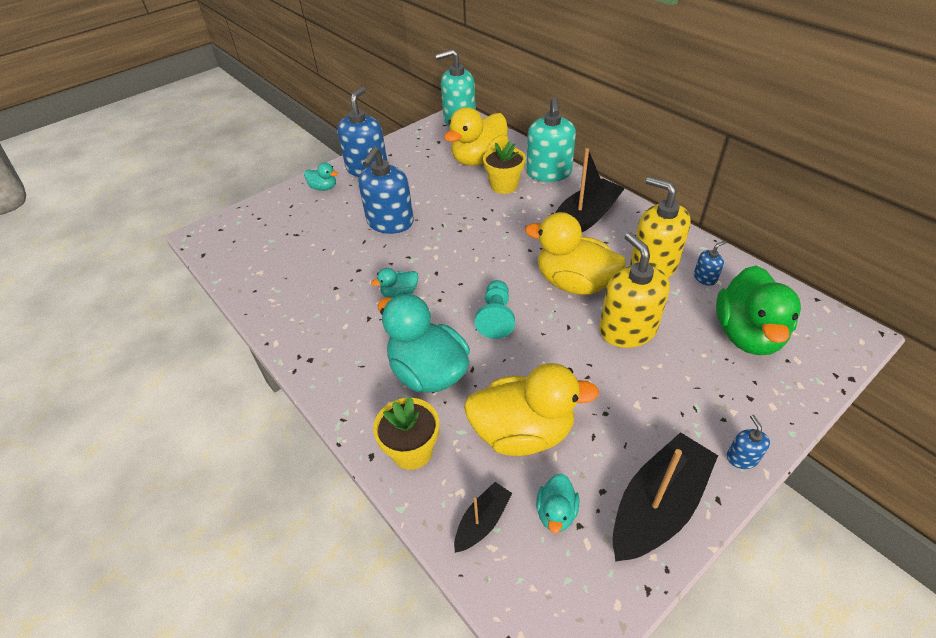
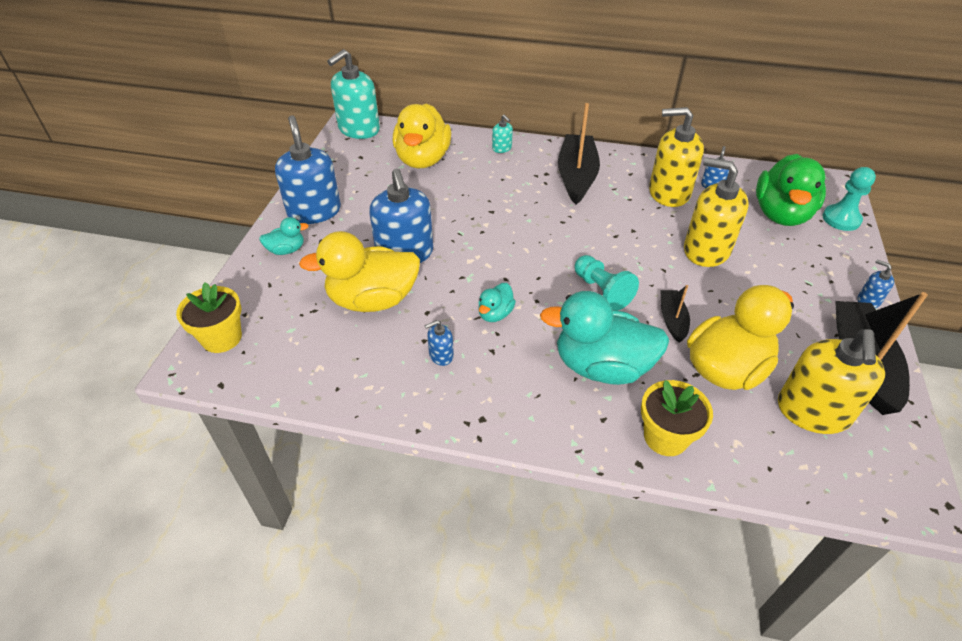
camera: 40 degrees left, 0 degrees up
(333, 303) = (441, 355): none -> blue soap dispenser
(482, 522) = (777, 453): black boat -> black boat (672, 320)
(504, 185) = (475, 174): yellow flower pot -> yellow flower pot (222, 338)
(549, 173) = (502, 148): turquoise soap dispenser -> turquoise soap dispenser, size x0.44
(556, 512) = (813, 411): turquoise duck -> yellow soap dispenser
(574, 283) = (628, 233): yellow duck -> yellow duck (372, 300)
(747, 334) = (781, 214): green duck -> green duck turned 45 degrees clockwise
(813, 370) = (841, 219): none -> turquoise pawn

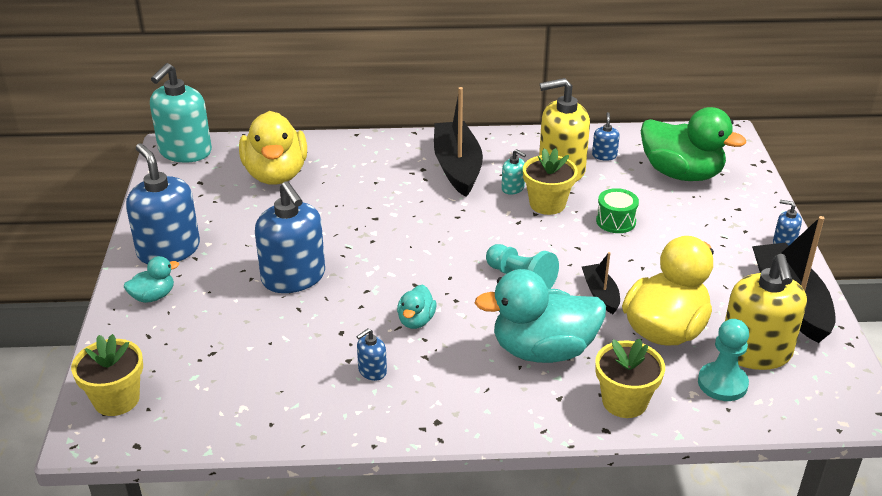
camera: 15 degrees left, 10 degrees down
(372, 300) = (275, 330): yellow duck -> none
(502, 148) = (363, 149): turquoise soap dispenser -> turquoise soap dispenser (513, 188)
(647, 223) = (547, 204): none -> yellow flower pot
(706, 250) = (615, 221): yellow soap dispenser -> green drum
(781, 214) = (681, 174): green duck -> green duck turned 60 degrees counterclockwise
(841, 219) = (741, 169): turquoise pawn -> turquoise pawn (722, 383)

